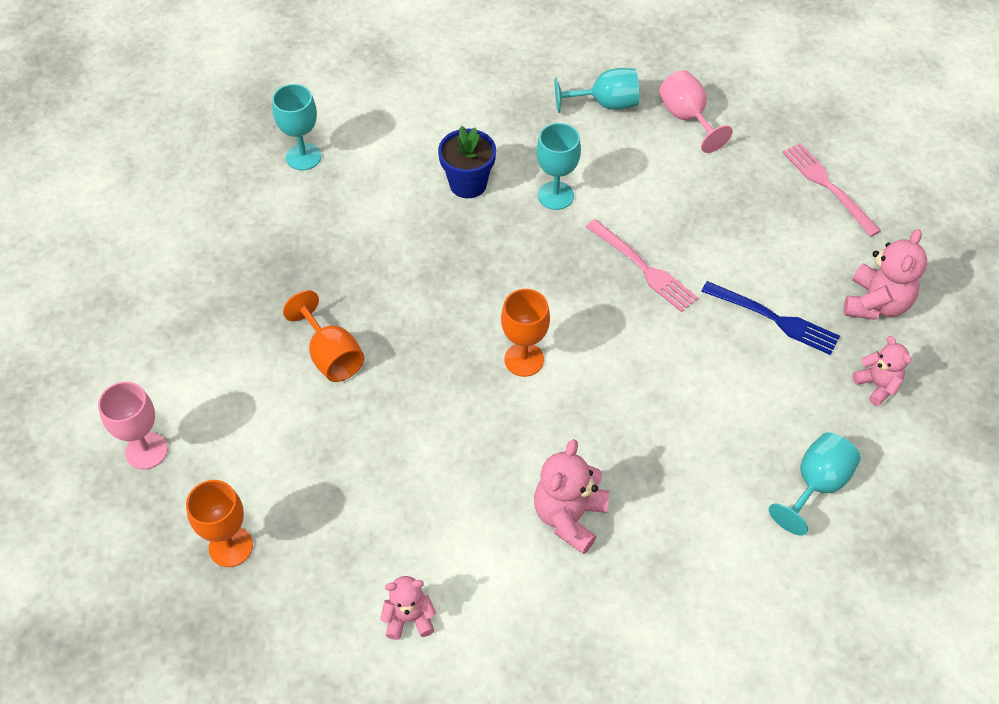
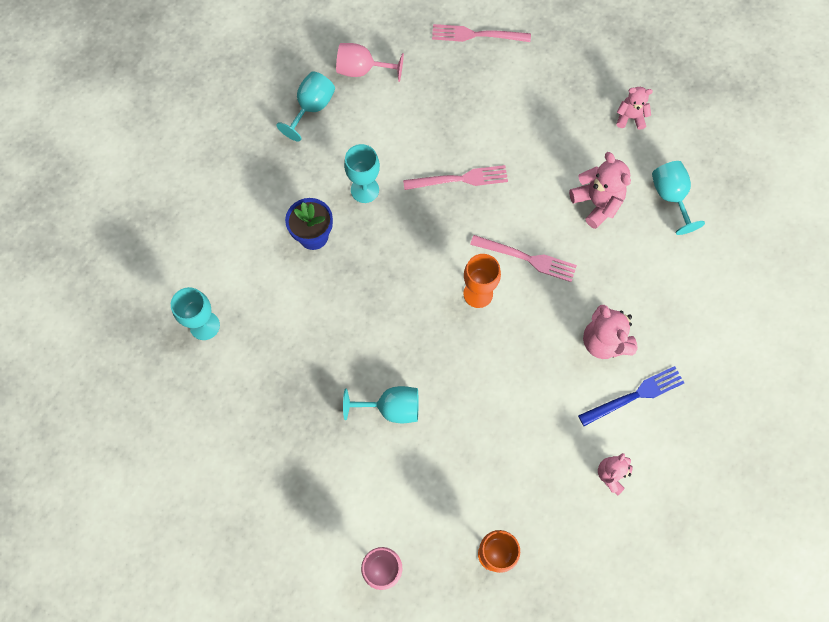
camera: 55 degrees left, 15 degrees up
(331, 355) = (391, 408): orange goblet -> turquoise goblet
(606, 383) = (528, 258): none -> pink fork
(775, 319) = (550, 135): blue fork -> blue fork (635, 395)
(876, 303) = (577, 75): pink teddy bear -> pink teddy bear (597, 203)

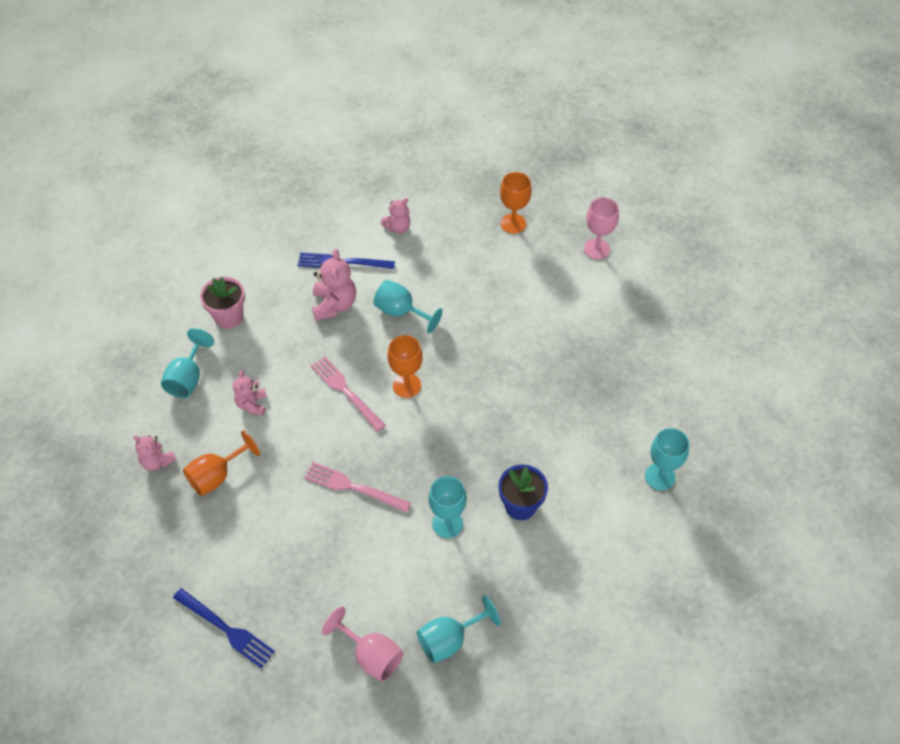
camera: 150 degrees left, 15 degrees down
(391, 408) = (531, 340): turquoise goblet -> turquoise goblet (401, 312)
(475, 35) = (227, 629): pink fork -> blue fork
(574, 131) = (217, 476): none -> orange goblet
(597, 203) = (252, 404): pink teddy bear -> pink teddy bear, size x0.63
(689, 274) = (229, 317): none -> pink flower pot

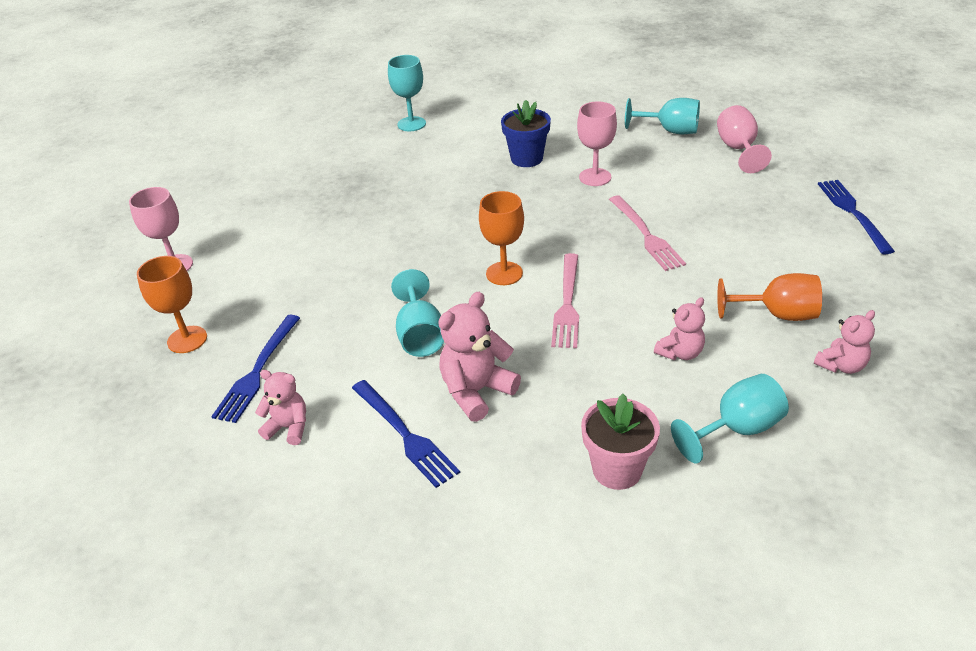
camera: 130 degrees left, 15 degrees down
(157, 461) = (841, 365): pink teddy bear -> pink teddy bear turned 60 degrees clockwise
(447, 523) = (595, 177): turquoise goblet -> pink goblet
(452, 236) = (257, 372): none -> blue fork

